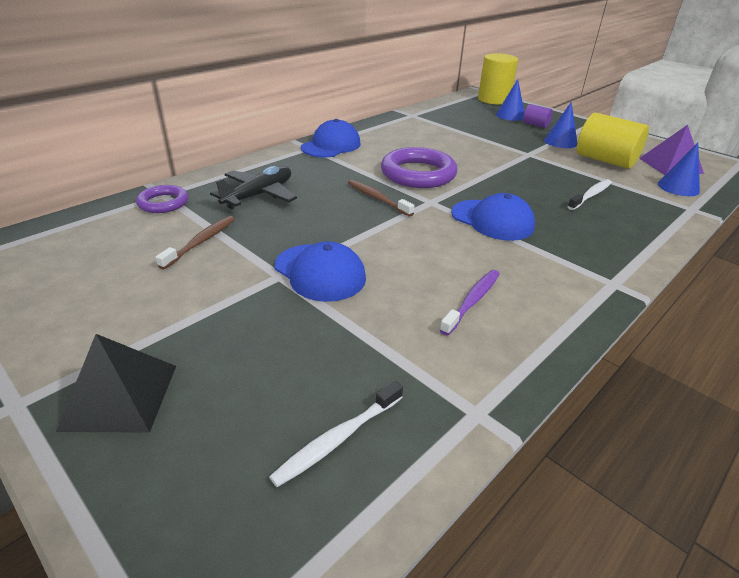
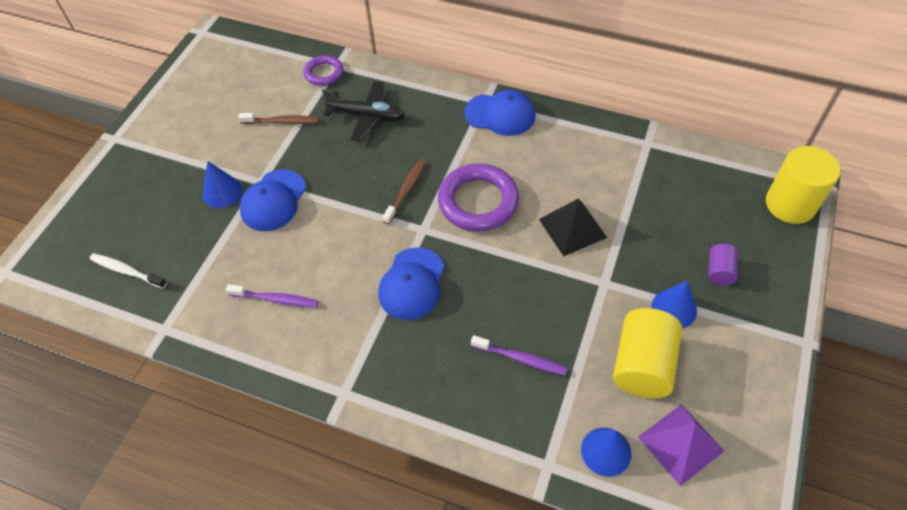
camera: 70 degrees right, 20 degrees up
(120, 396) = (130, 171): black pyramid -> black pyramid (572, 228)
(510, 115) = (735, 237): blue cone -> blue cone (222, 192)
(590, 195) = (520, 358): white toothbrush -> purple toothbrush

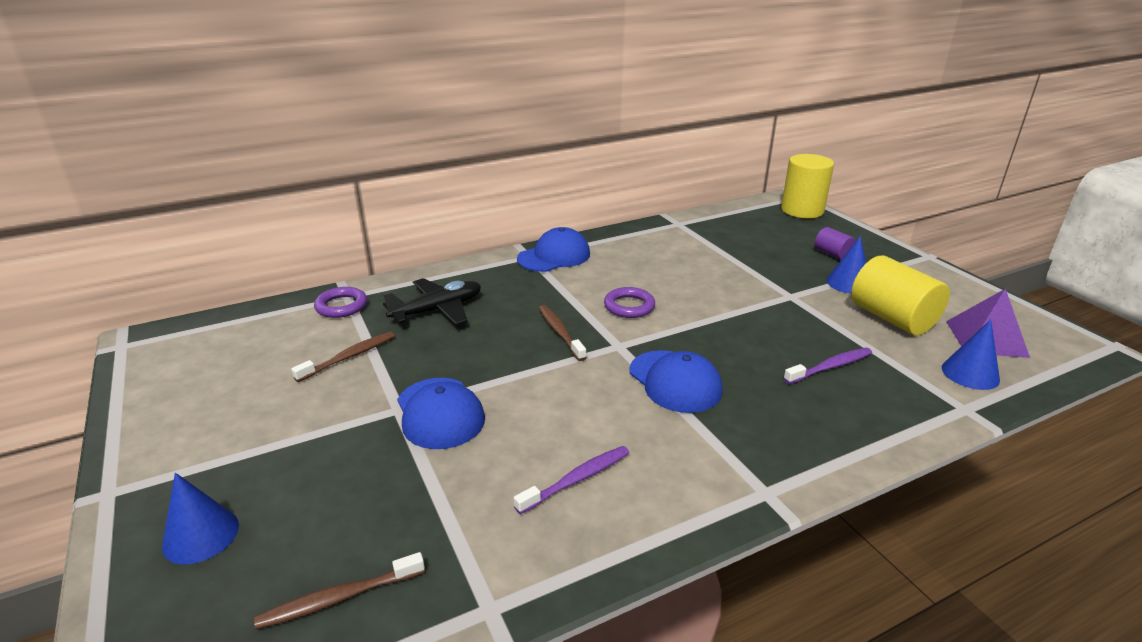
camera: 50 degrees left, 25 degrees down
(127, 271) = (339, 598): white toothbrush -> brown toothbrush
(222, 192) = (363, 443): blue cone -> blue cone (201, 535)
(478, 201) = (629, 306): purple ring -> purple ring, size x0.56
(572, 228) = (718, 283): black pyramid -> none

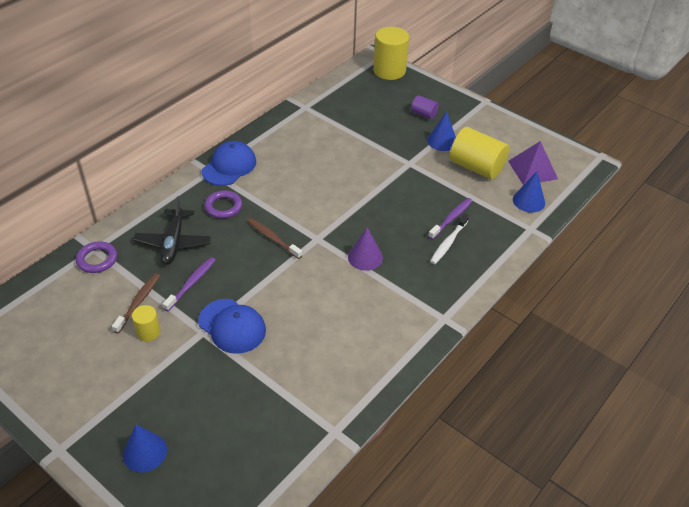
camera: 25 degrees left, 15 degrees up
(333, 391) = (148, 332): none -> yellow cylinder
(339, 598) = (253, 455): brown toothbrush -> none
(438, 310) = (174, 243): black plane -> black plane turned 150 degrees clockwise
(576, 479) = (340, 344): purple toothbrush -> purple toothbrush (191, 283)
(629, 306) = (308, 202): purple ring -> purple ring (223, 207)
(675, 381) = (365, 257): blue cap -> purple cone
(814, 394) = (448, 243): none -> white toothbrush

